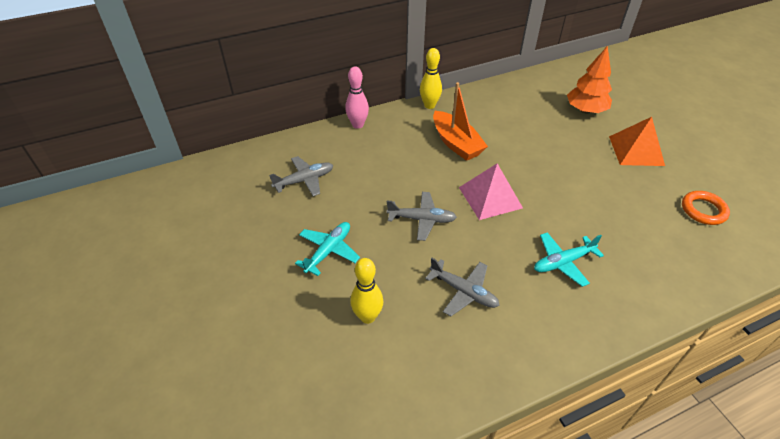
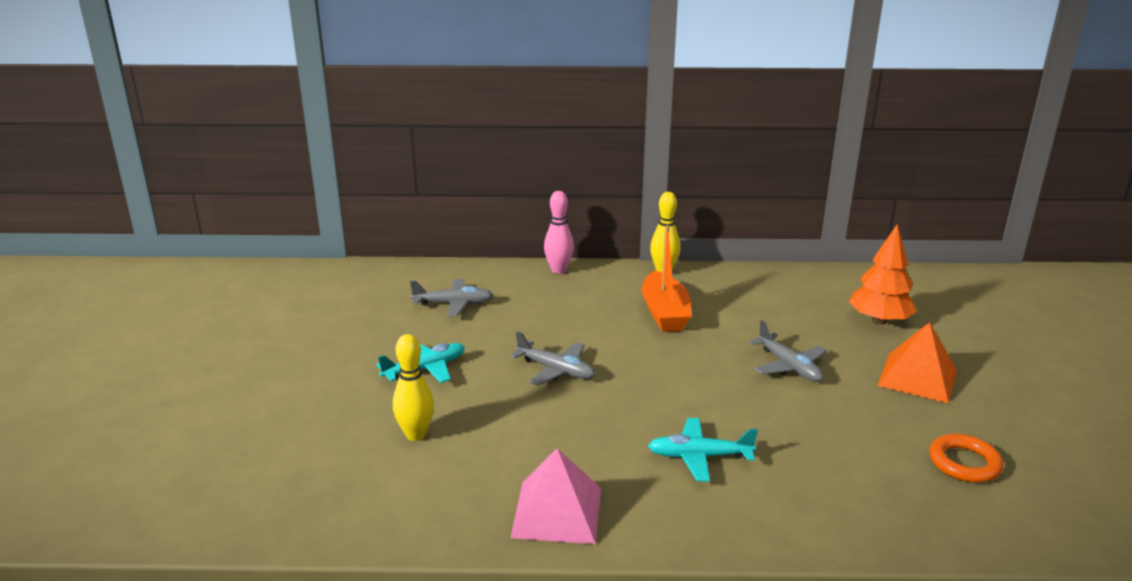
camera: 25 degrees right, 20 degrees down
(464, 292) = (545, 446): grey plane -> grey plane (789, 366)
(490, 197) = (661, 372): pink pyramid -> pink pyramid (557, 511)

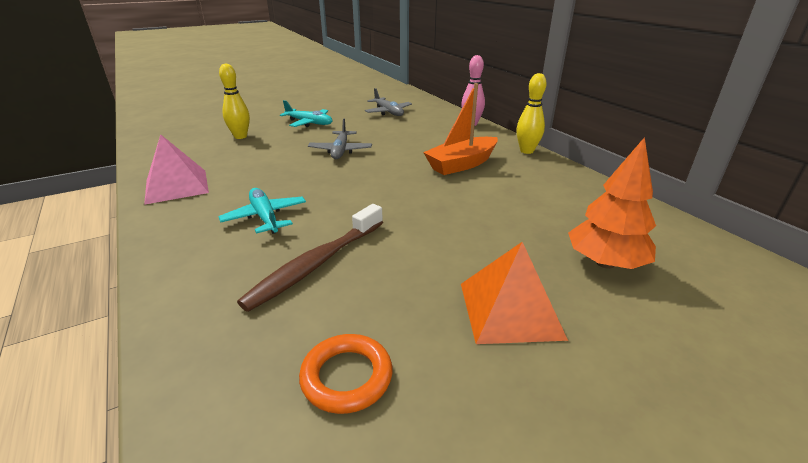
camera: 60 degrees right, 5 degrees up
(789, 366) = (441, 228): grey plane -> none
(812, 445) = (316, 264): none -> brown toothbrush

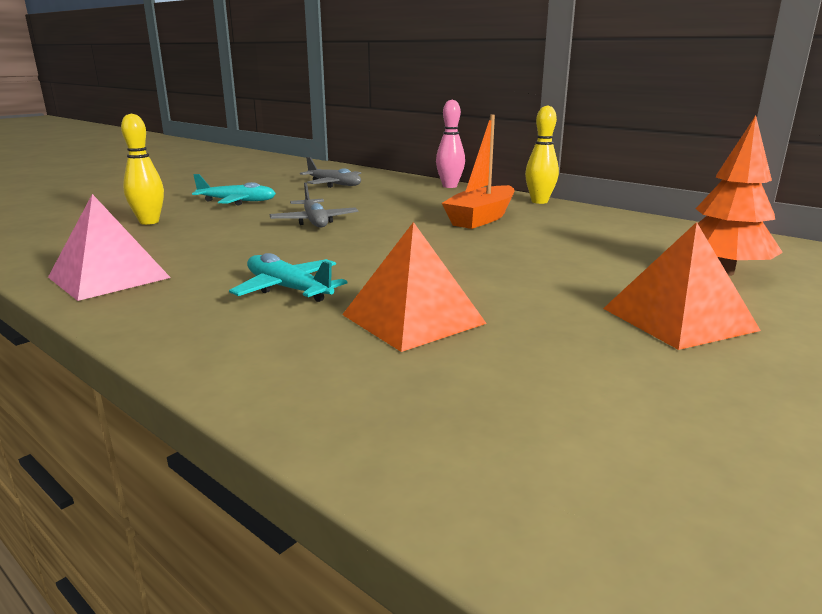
camera: 20 degrees left, 10 degrees down
(316, 264) = (413, 319): brown toothbrush -> orange pyramid
(346, 377) = (576, 401): orange ring -> none

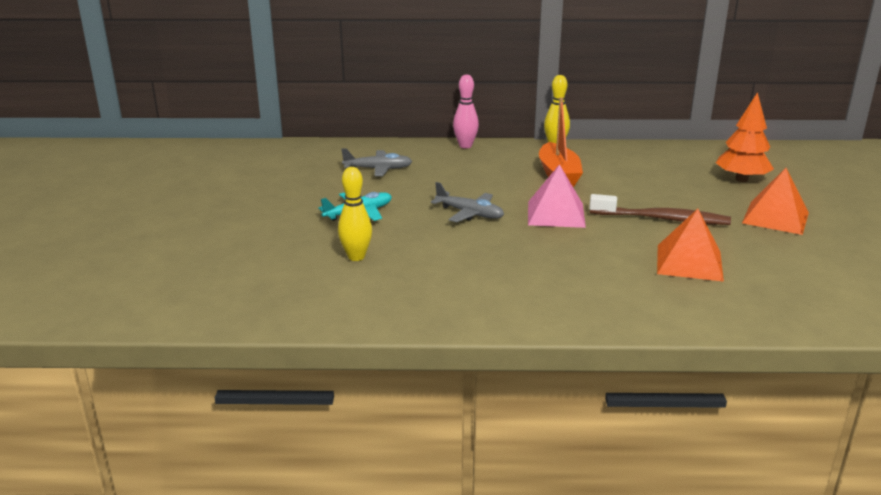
camera: 40 degrees left, 5 degrees up
(109, 277) = (480, 307): pink pyramid -> pink pyramid (556, 214)
(288, 289) = (595, 270): turquoise plane -> none
(497, 275) = (662, 219): none -> brown toothbrush

